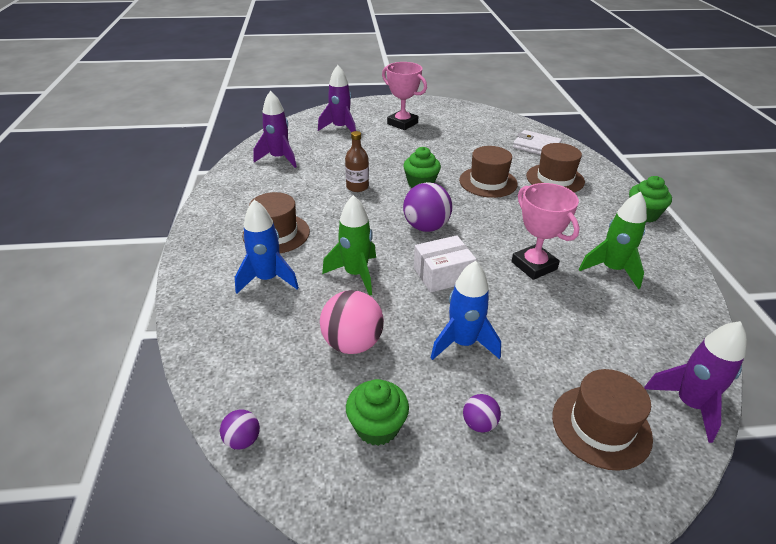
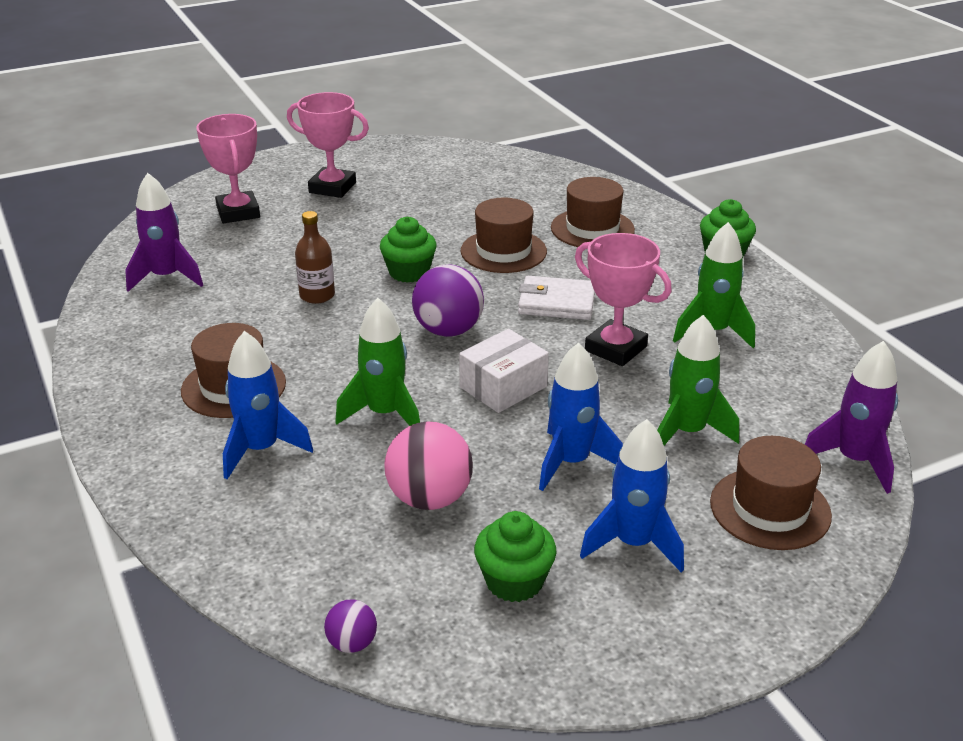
camera: 20 degrees left, 5 degrees down
(340, 128) = (238, 212): purple rocket -> pink trophy
(479, 423) = (633, 544): purple ball -> blue rocket
(536, 146) = (547, 187): white wallet -> white wallet (557, 302)
(560, 343) = (687, 432): none -> green rocket

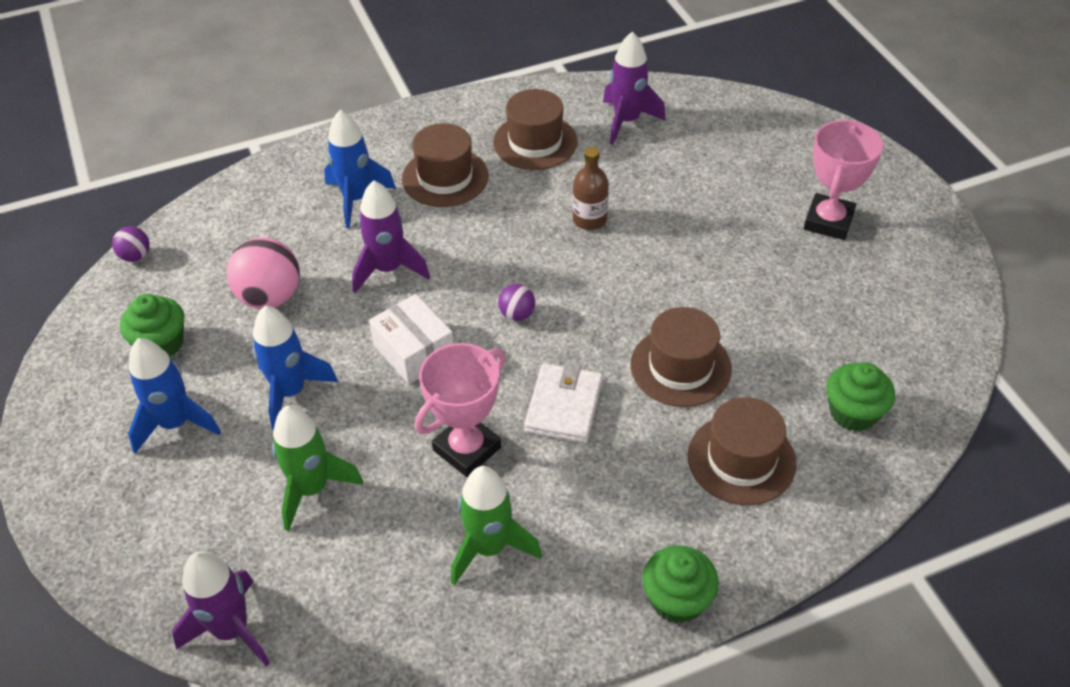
camera: 95 degrees right, 15 degrees up
(238, 212) = (760, 154): pink trophy -> none
(385, 414) = (388, 269): green rocket -> purple rocket
(409, 272) = (633, 286): green cupcake -> green cupcake (853, 413)
(448, 330) = (517, 314): purple ball -> purple ball, size x0.52
(770, 509) = (186, 534): brown hat -> brown hat (535, 142)

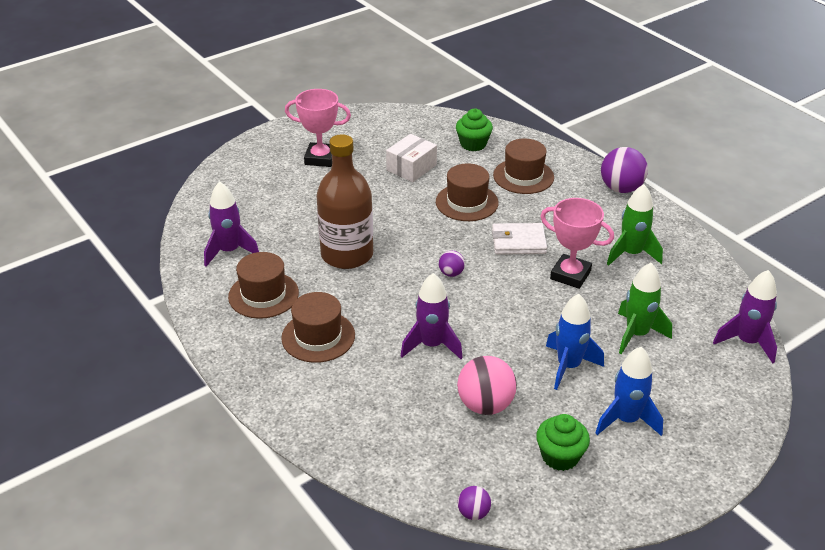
camera: 105 degrees left, 10 degrees down
(356, 199) = (358, 383): blue rocket -> none
(414, 351) = (504, 314): white box -> white box (411, 167)
(589, 219) = (347, 254): brown bottle -> brown bottle, size x2.04
(677, 599) = (621, 188): green cupcake -> purple ball

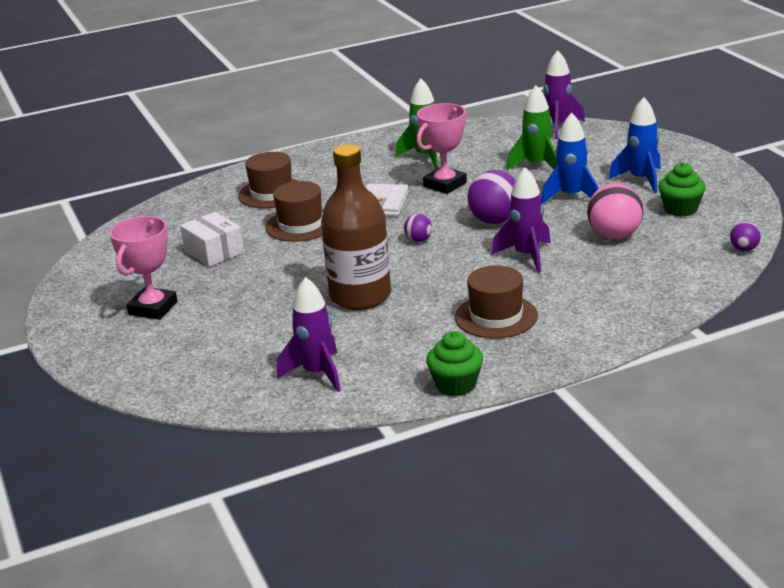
camera: 75 degrees left, 10 degrees down
(263, 295) = (412, 349): brown hat -> none
(473, 144) = (192, 214): green cupcake -> green cupcake (456, 385)
(621, 188) = (322, 151): purple ball -> purple ball (495, 221)

